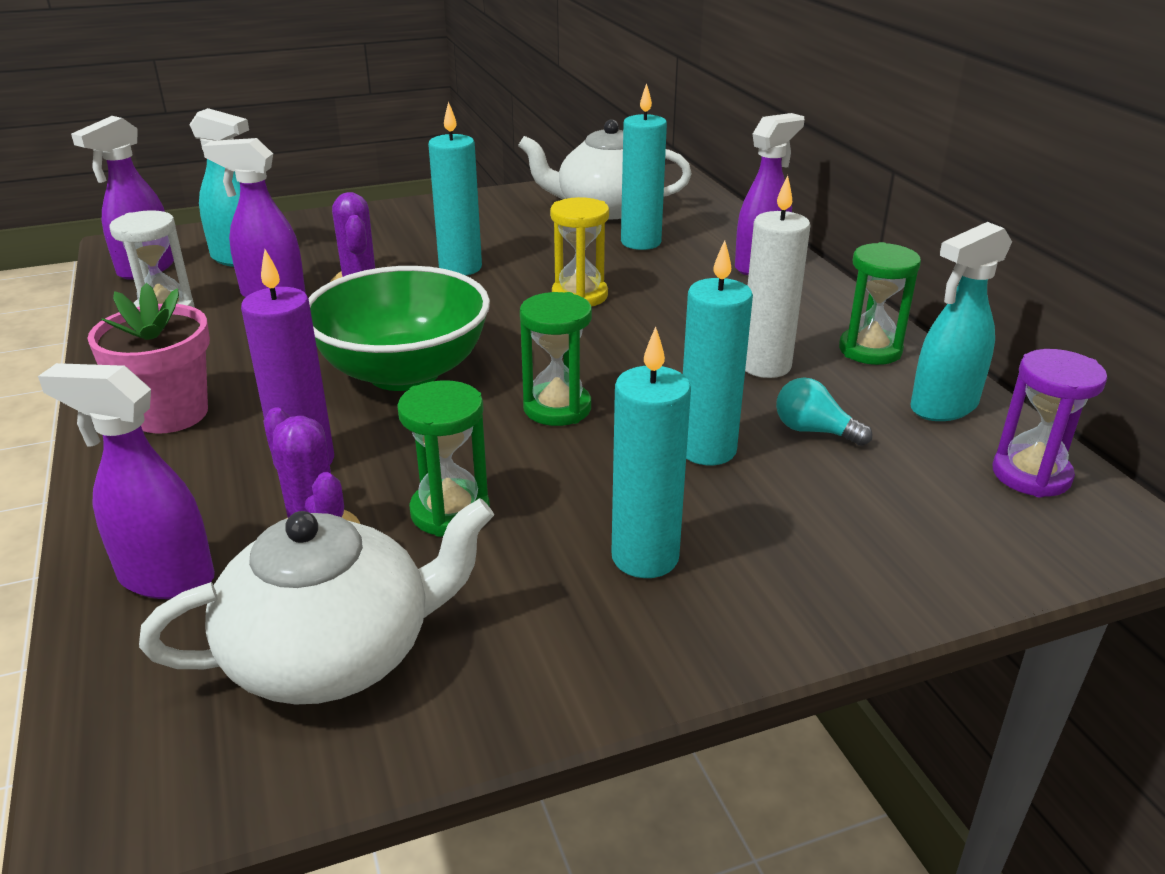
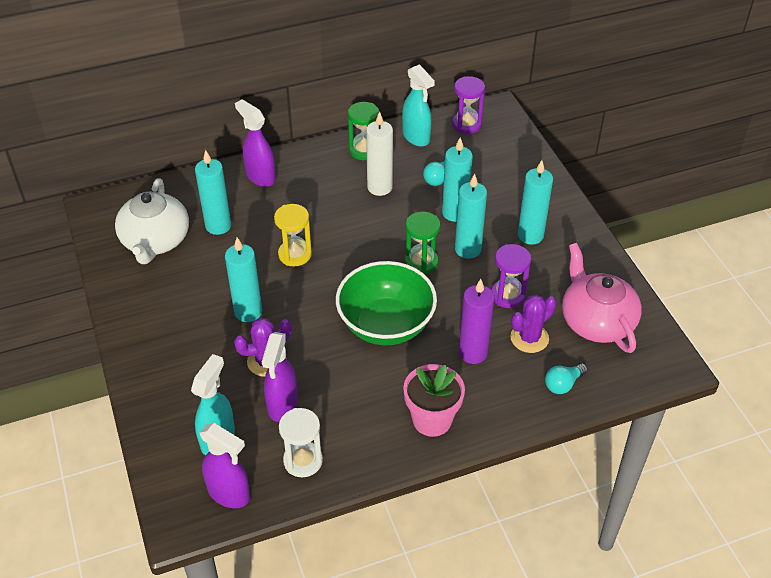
camera: 90 degrees left, 15 degrees up
(165, 578) = (563, 384): purple spray bottle -> turquoise light bulb
(334, 653) = (596, 321): white teapot -> pink teapot
(450, 512) = (508, 295): green hourglass -> purple hourglass
(594, 463) = (468, 249): none -> turquoise candle

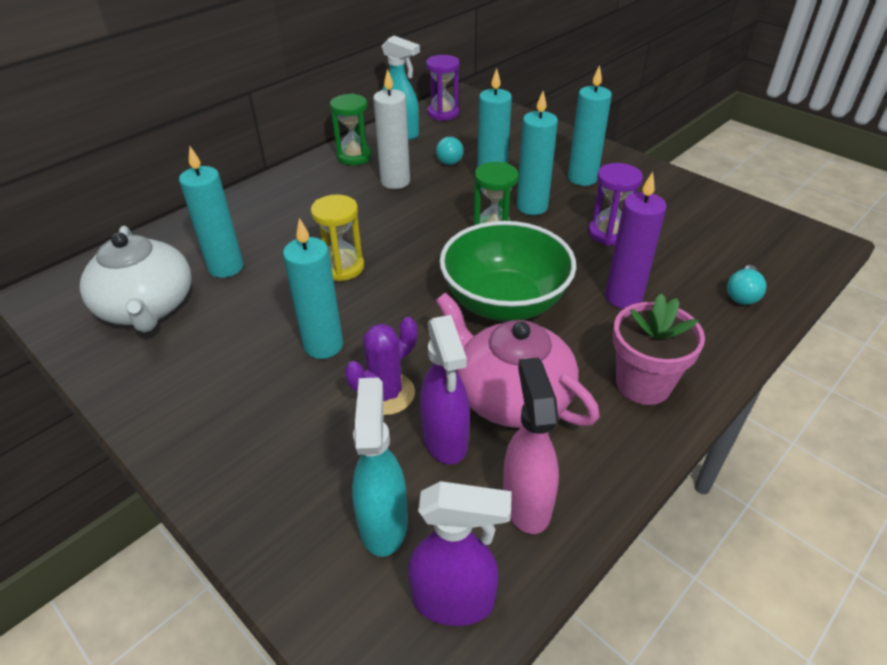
camera: 25 degrees left, 5 degrees down
(260, 177) = (250, 208): purple spray bottle -> none
(303, 461) = (526, 502): white hourglass -> pink spray bottle
(529, 338) = (667, 264): purple cactus -> none
(596, 321) = (714, 228): pink teapot -> pink teapot (511, 396)

